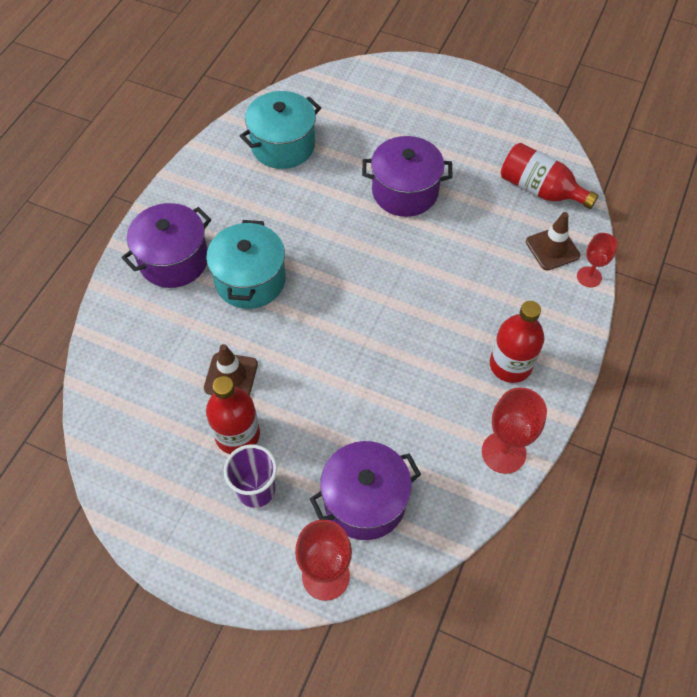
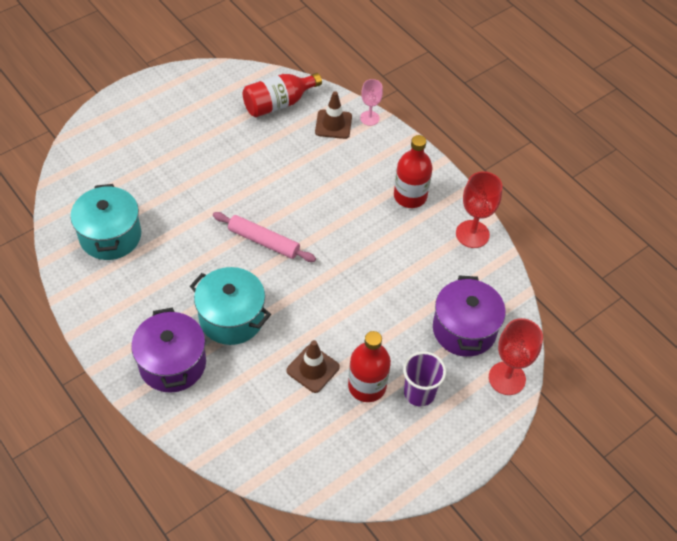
camera: 65 degrees left, 5 degrees down
(356, 262) = (264, 241): none -> pink rolling pin
(405, 191) = (220, 180): purple pot -> none
(589, 277) = (369, 118): red goblet -> pink goblet

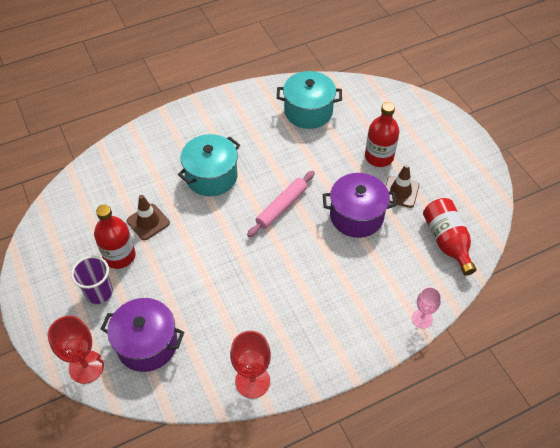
camera: 105 degrees right, 0 degrees up
(172, 363) = (182, 138): purple pot -> purple pot (356, 216)
(333, 124) = (415, 284): brown traffic cone -> brown traffic cone (400, 192)
(410, 196) = (311, 334): red bottle -> red bottle (379, 157)

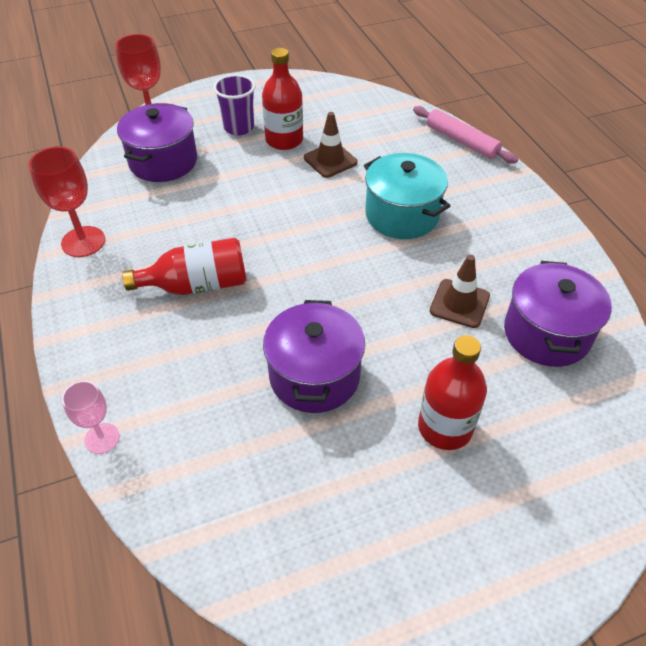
camera: 95 degrees right, 5 degrees down
(281, 207) = (341, 285): pink rolling pin -> pink rolling pin (461, 141)
(308, 111) = (546, 333): turquoise pot -> purple pot
(400, 192) = (361, 449): brown traffic cone -> brown traffic cone (459, 303)
(446, 241) = (240, 508): red bottle -> red bottle (197, 285)

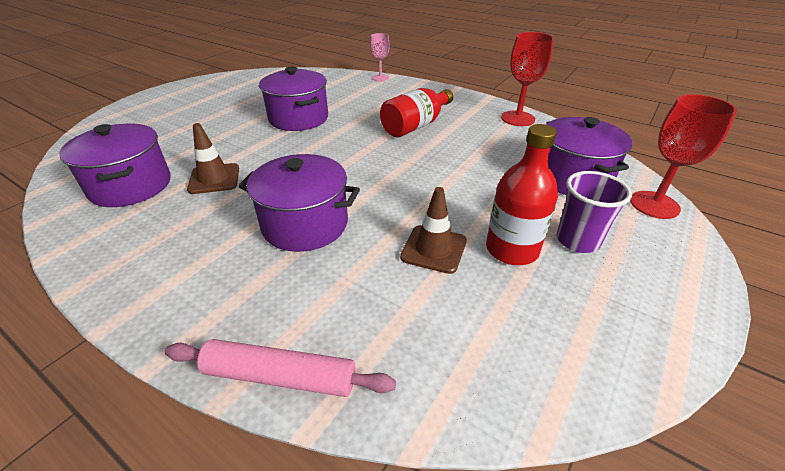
camera: 145 degrees right, 10 degrees down
(402, 215) = (305, 224): turquoise pot -> purple pot
(445, 427) = (205, 125): red bottle -> none

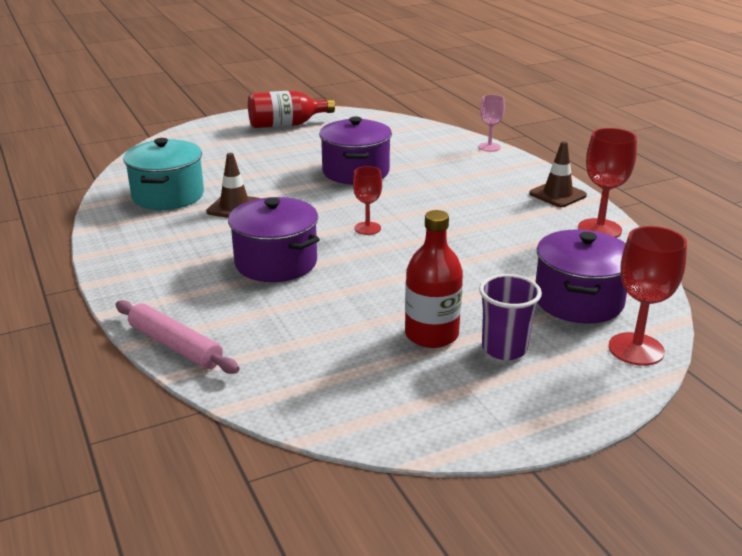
camera: 30 degrees right, 10 degrees down
(131, 186) = (168, 195): purple pot -> turquoise pot
(356, 164) = (367, 228): none -> red goblet
(416, 126) = (469, 208): red bottle -> red bottle (286, 125)
(433, 249) = (362, 312): brown traffic cone -> brown traffic cone (557, 194)

